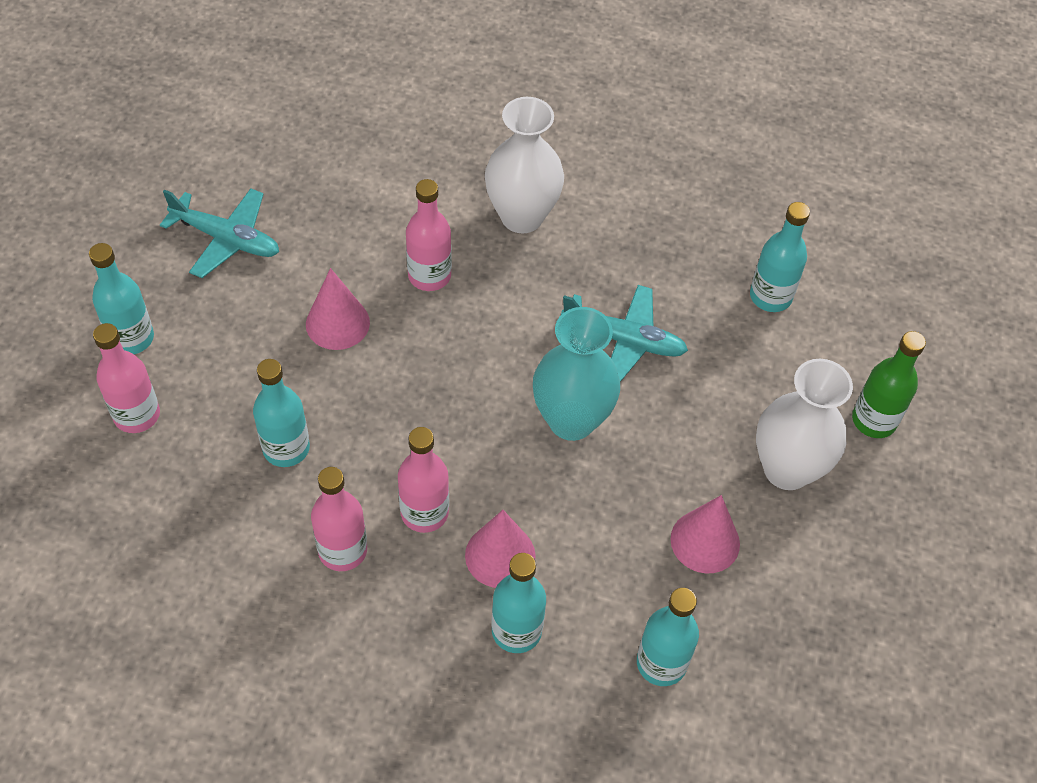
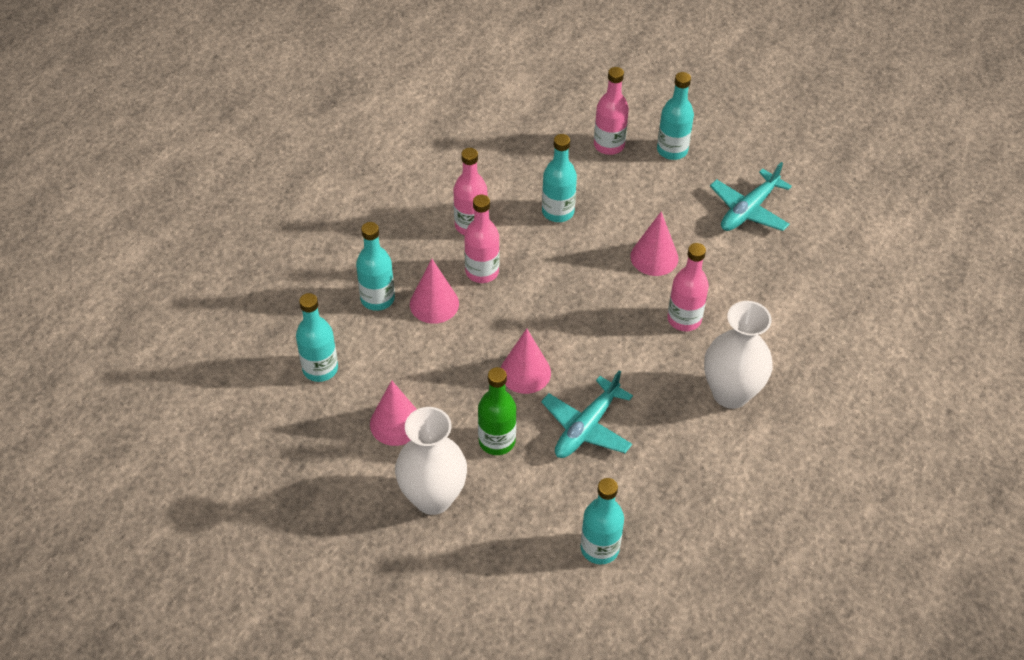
camera: 110 degrees right, 5 degrees down
(571, 420) = (525, 372): turquoise vase -> pink cone
(874, 420) = (453, 578): green bottle -> green bottle (497, 441)

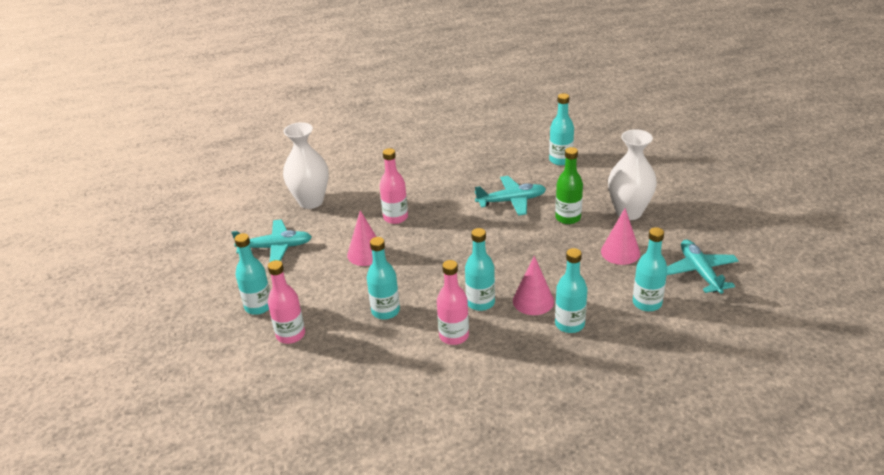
camera: 135 degrees left, 15 degrees down
(290, 447) = (699, 272): none -> turquoise plane
(482, 272) = (480, 302): pink bottle -> turquoise bottle
(525, 372) = (516, 238): pink cone -> none
(730, 393) = (420, 179): white vase -> white vase (311, 201)

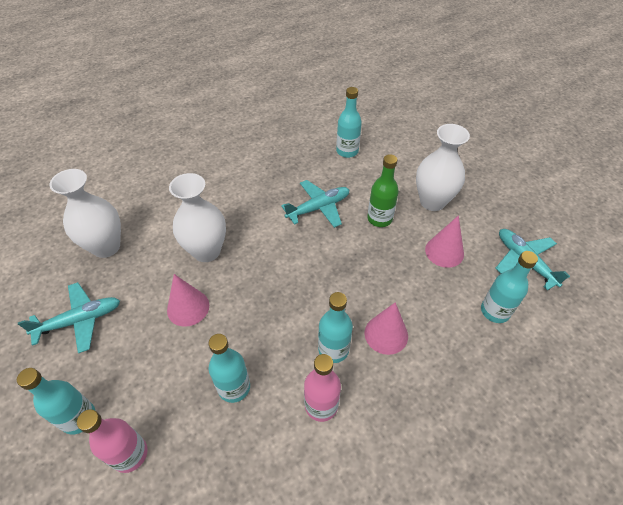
camera: 20 degrees left, 15 degrees up
(395, 217) = (206, 251): pink bottle -> white vase
(569, 324) = (434, 358): turquoise bottle -> none

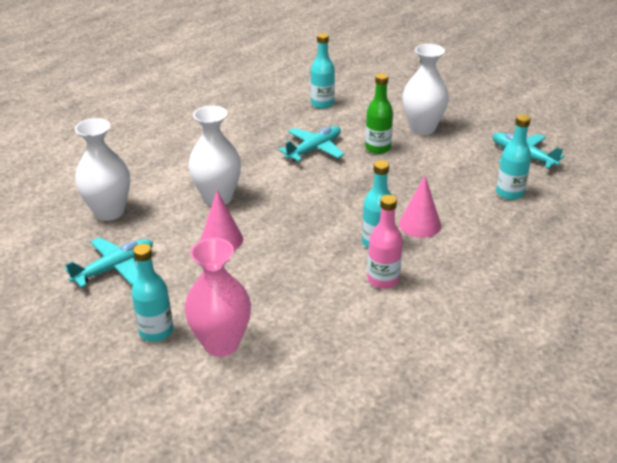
camera: 15 degrees left, 15 degrees down
(130, 454) = (221, 344): pink bottle -> pink vase
(234, 387) = (296, 283): turquoise bottle -> none
(444, 251) = (448, 161): pink cone -> none

